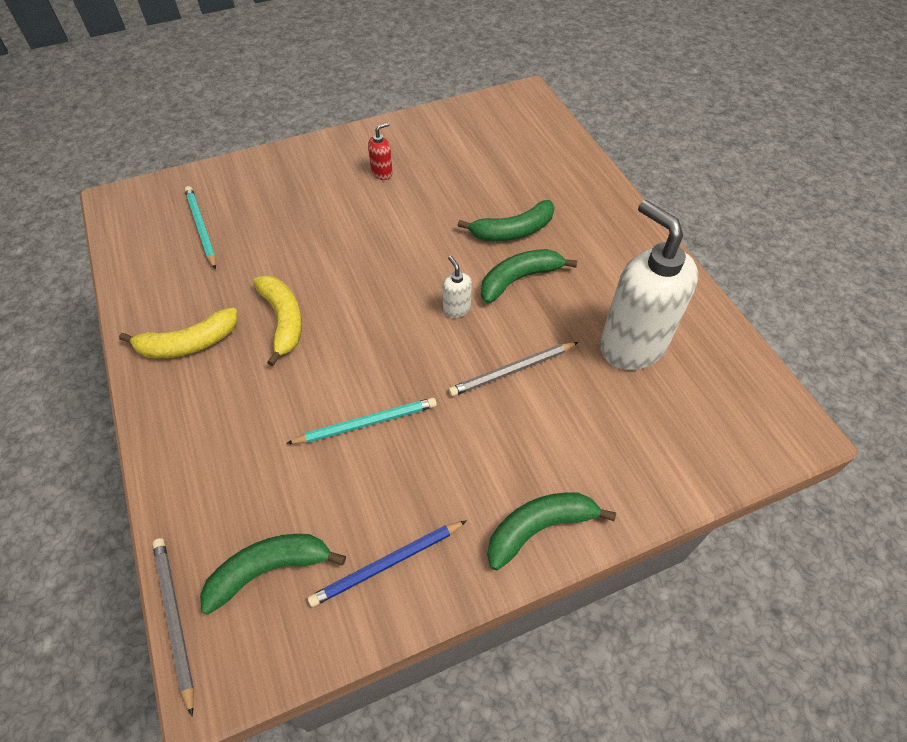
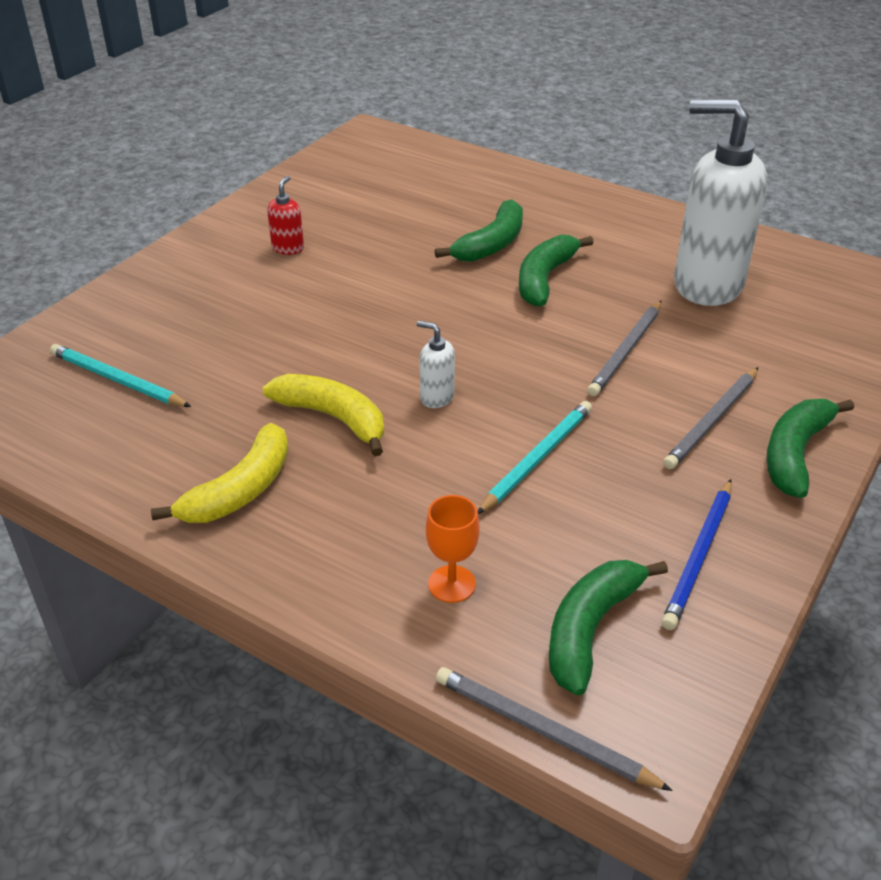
camera: 35 degrees left, 15 degrees down
(229, 483) = (452, 584): none -> orange goblet
(456, 309) = (512, 327): white soap dispenser -> white soap dispenser (436, 397)
(510, 464) = (712, 421): none -> grey pencil

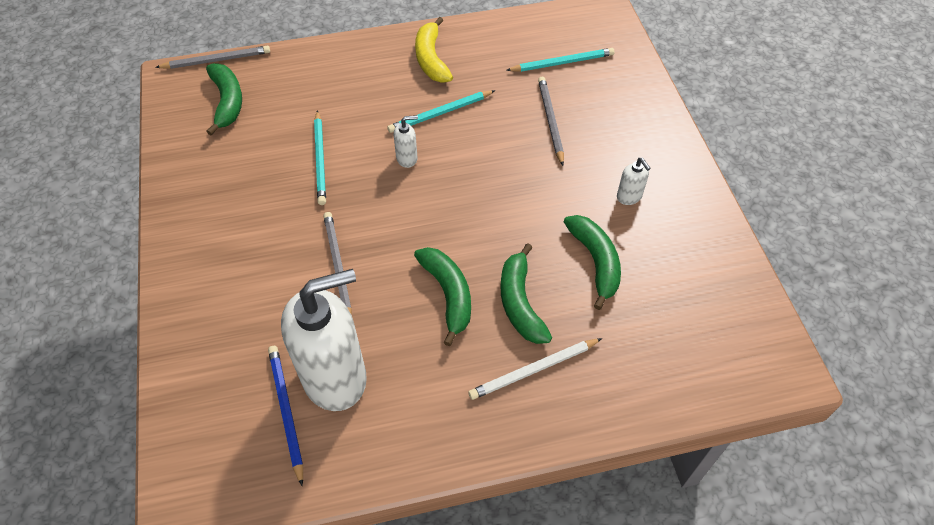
camera: 135 degrees right, 15 degrees up
(288, 248) = (629, 197): red soap dispenser -> white soap dispenser
(333, 418) = (440, 113): yellow banana -> turquoise pencil
(452, 584) = (299, 82): orange goblet -> none
(536, 211) = (533, 370): none -> white pencil
(699, 556) = (202, 162): blue pencil -> blue pencil (286, 411)
(712, 421) = (247, 247): grey pencil -> grey pencil (550, 121)
(795, 453) = (186, 256): green banana -> green banana (595, 262)

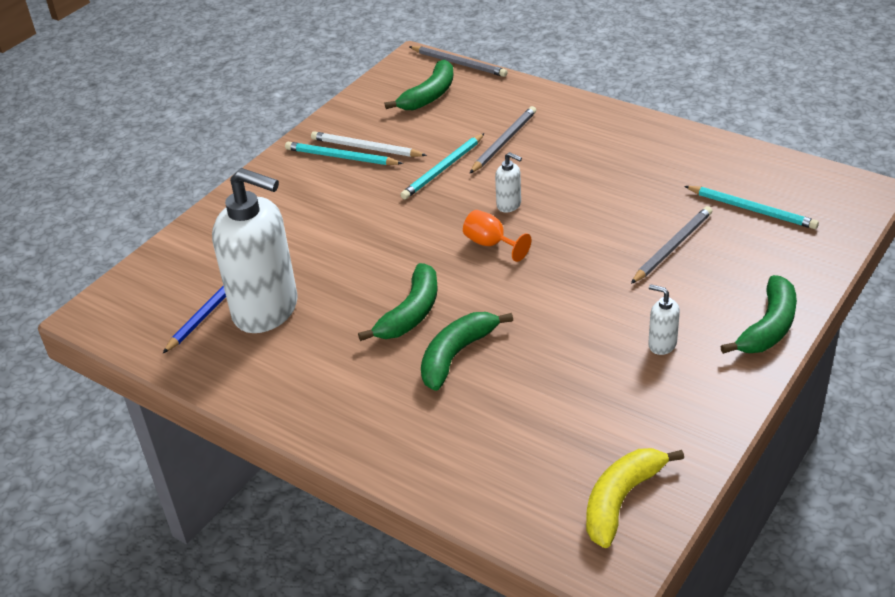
camera: 50 degrees right, 15 degrees down
(338, 266) = (360, 245): grey pencil -> grey pencil (504, 142)
(431, 59) = (630, 145): yellow banana -> yellow banana (621, 500)
(434, 198) = (491, 244): none -> orange goblet
(440, 113) = (581, 189): turquoise pencil -> turquoise pencil (341, 157)
(533, 370) = (402, 404): white pencil -> white pencil (366, 148)
(595, 262) = (559, 370): green banana -> green banana (768, 327)
(629, 197) = (662, 344): white soap dispenser -> white soap dispenser turned 105 degrees clockwise

